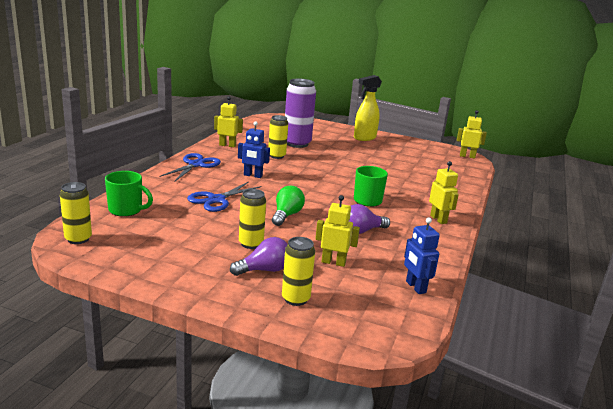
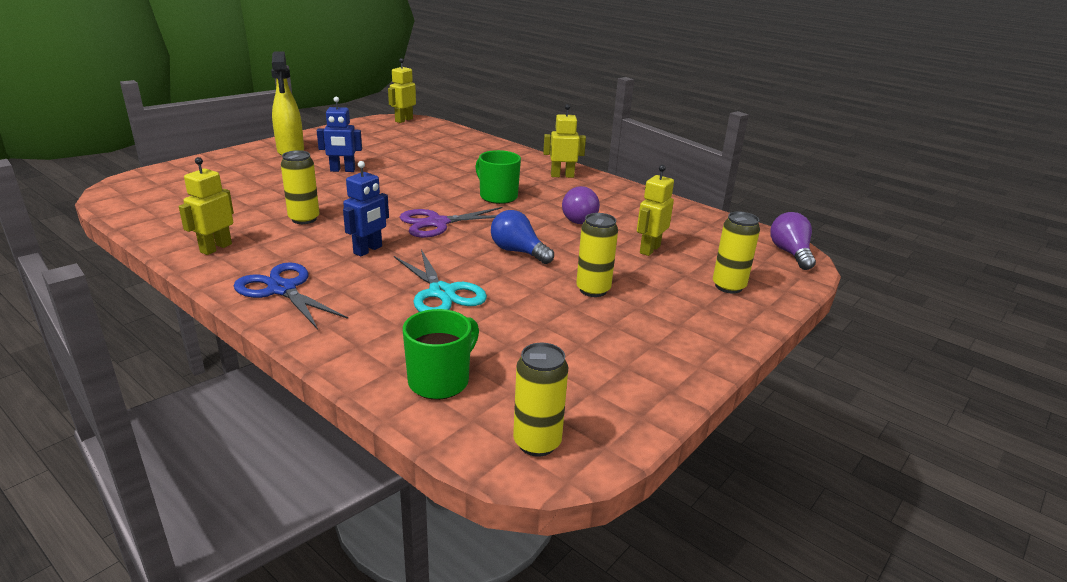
camera: 70 degrees left, 5 degrees up
(216, 200) = (442, 293): blue scissors -> turquoise scissors
(264, 270) = (663, 293): purple light bulb -> purple light bulb (790, 253)
(286, 215) = (518, 252): green light bulb -> blue light bulb
(297, 143) = (266, 195): purple can -> none
(305, 188) = (437, 223): none -> purple scissors
(415, 287) = (704, 222): blue robot -> blue robot (342, 170)

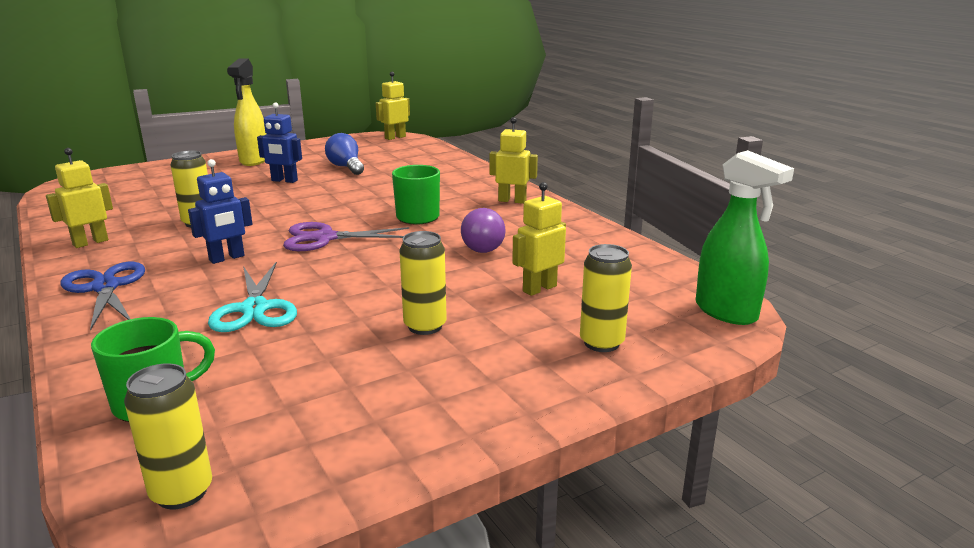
camera: 20 degrees right, 5 degrees down
(518, 252) = (381, 275): blue light bulb -> blue light bulb (346, 167)
(790, 253) = (727, 312): purple light bulb -> green spray bottle

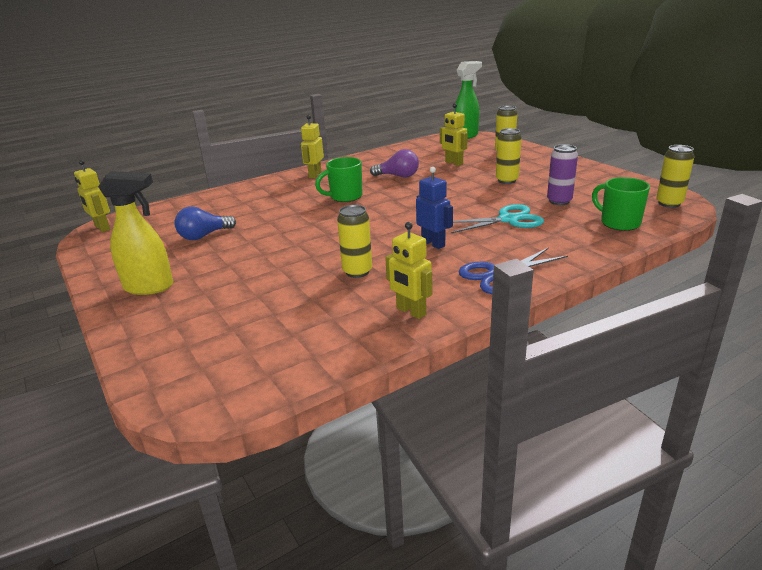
camera: 90 degrees left, 5 degrees up
(284, 180) = (237, 257): blue robot -> none
(293, 361) = (559, 201): none -> purple can
(325, 238) = (389, 218): purple scissors -> none

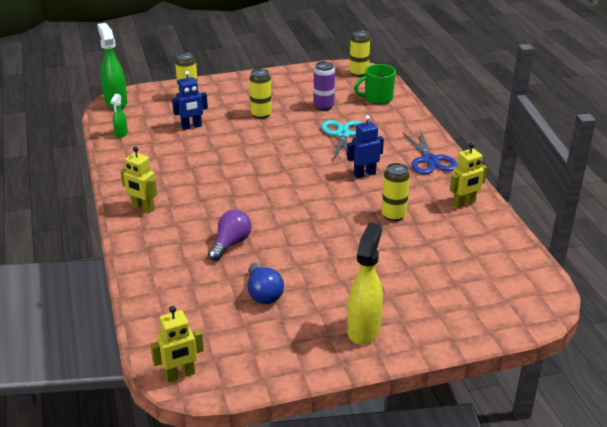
camera: 75 degrees left, 5 degrees up
(345, 197) = (227, 198): green mug -> none
(398, 176) = (198, 161): purple light bulb -> purple light bulb (230, 244)
(418, 147) = (121, 134): none -> green spray bottle
(453, 163) = (191, 127): yellow robot -> blue robot

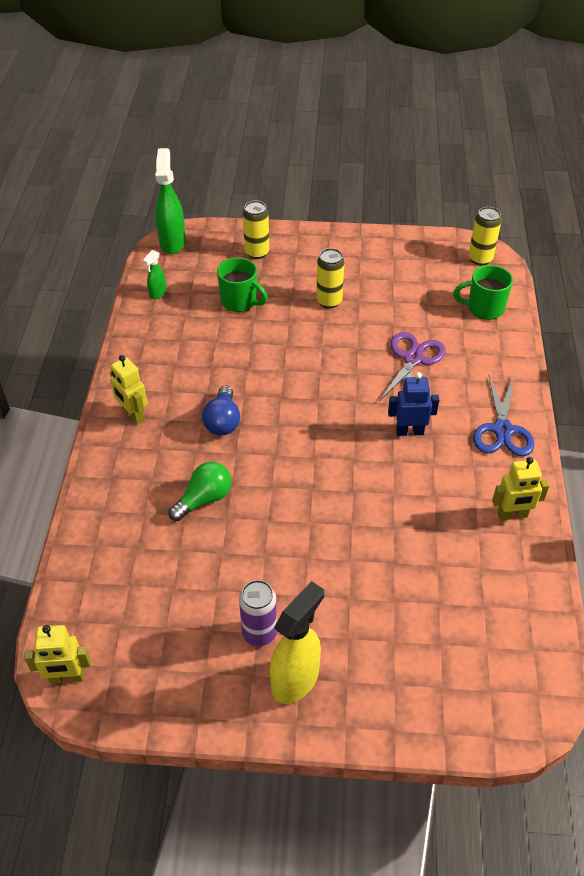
camera: 20 degrees right, 15 degrees up
(191, 127) = (240, 301): blue robot -> green mug
(230, 244) = (204, 499): purple light bulb -> green light bulb
(263, 293) = (207, 587): blue light bulb -> blue light bulb (223, 421)
(323, 107) = (410, 306): purple can -> purple can (259, 633)
(343, 134) = (413, 359): turquoise scissors -> purple scissors
(393, 215) = (414, 509): yellow can -> none

